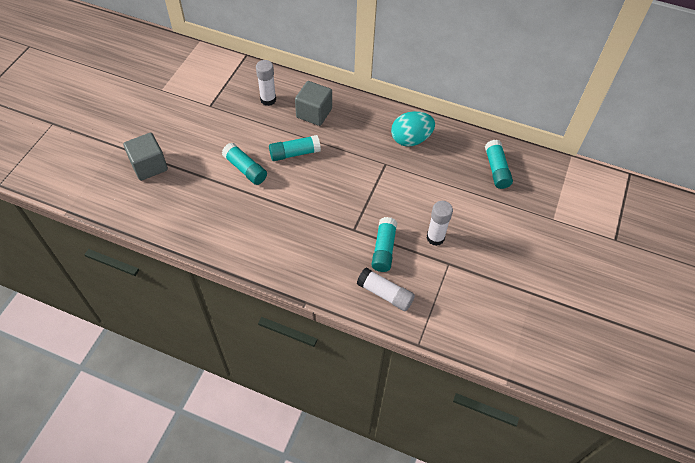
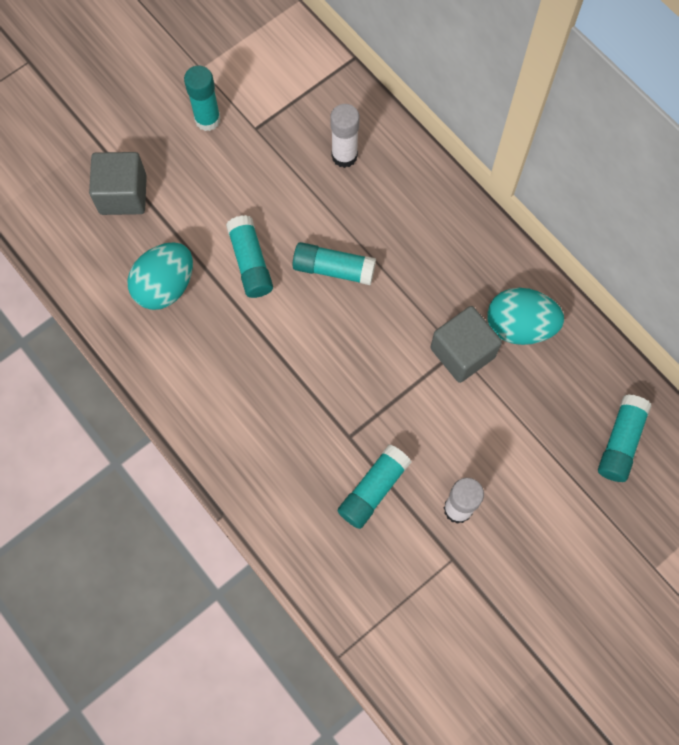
camera: 30 degrees right, 15 degrees up
(179, 111) = (207, 119): none -> turquoise glue stick
(201, 201) = (165, 286): none -> turquoise egg
(314, 113) = (399, 211): grey cube -> grey cube (462, 352)
(385, 294) = (336, 559): white glue stick -> none

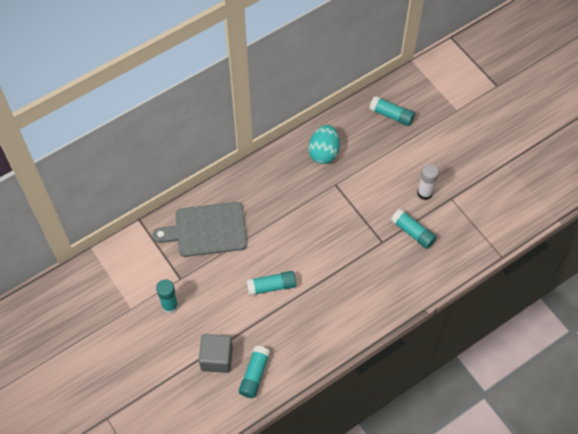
camera: 85 degrees left, 10 degrees down
(165, 286) = (282, 335): turquoise egg -> none
(333, 269) = (280, 242): turquoise glue stick -> turquoise glue stick (254, 375)
(344, 156) = (206, 230): white glue stick -> grey cutting board
(462, 352) = (337, 181): grey cube -> none

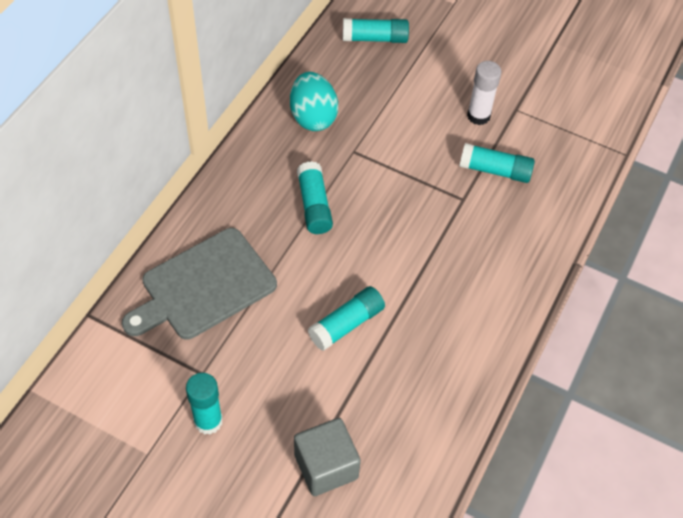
camera: 30 degrees left, 5 degrees down
(254, 375) = (397, 464): turquoise glue stick -> turquoise glue stick (314, 205)

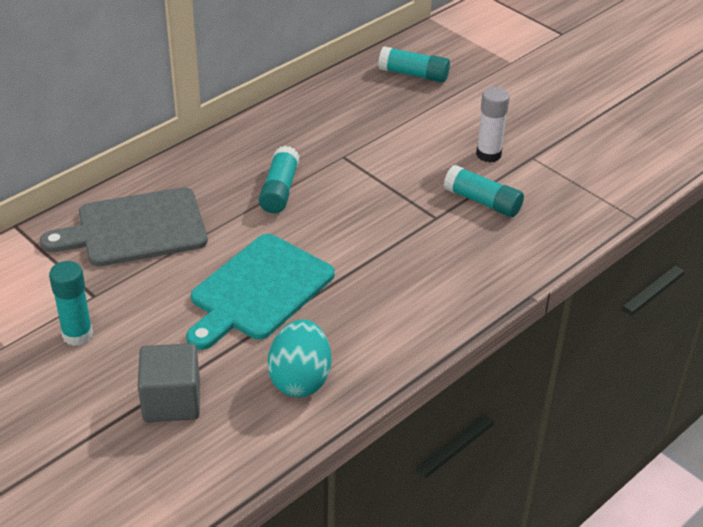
camera: 20 degrees right, 15 degrees down
(313, 117) = (317, 122): turquoise egg -> turquoise egg (300, 379)
(346, 324) = (258, 291): turquoise glue stick -> turquoise cutting board

